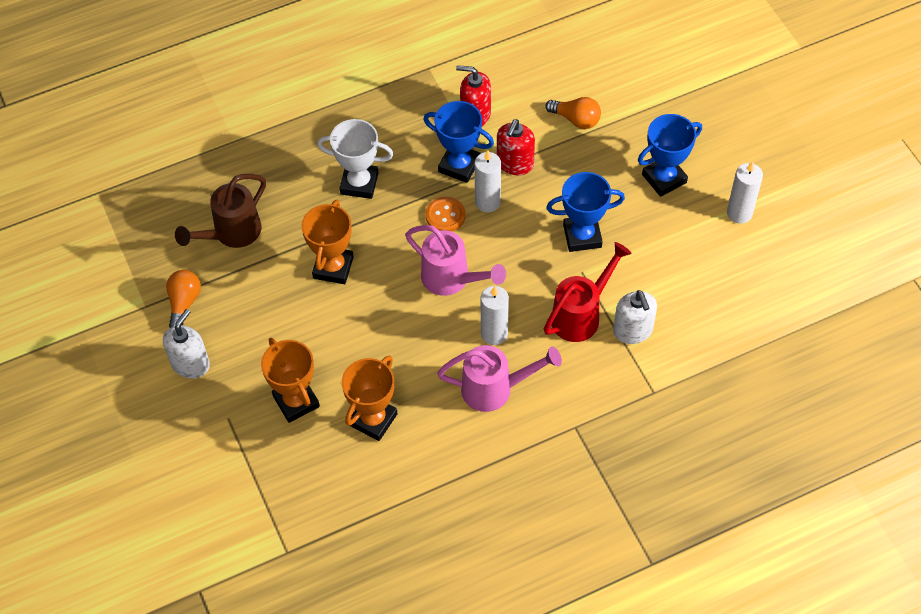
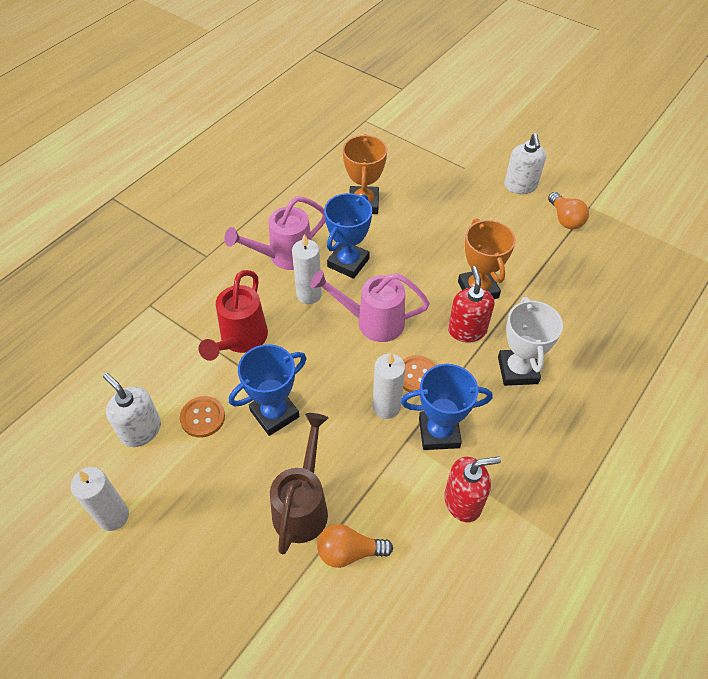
camera: 150 degrees right, 5 degrees down
(232, 233) = (582, 280): brown watering can -> brown watering can (302, 506)
(296, 401) = (427, 193): orange trophy -> none
(359, 183) = (517, 370): white trophy -> white trophy turned 75 degrees counterclockwise
(515, 164) = (385, 461): red soap dispenser -> red soap dispenser (467, 330)
(633, 331) = (187, 346): white soap dispenser -> white soap dispenser (141, 430)
(643, 258) = (202, 417): none -> orange button
(664, 178) = (214, 520): blue trophy -> blue trophy (348, 263)

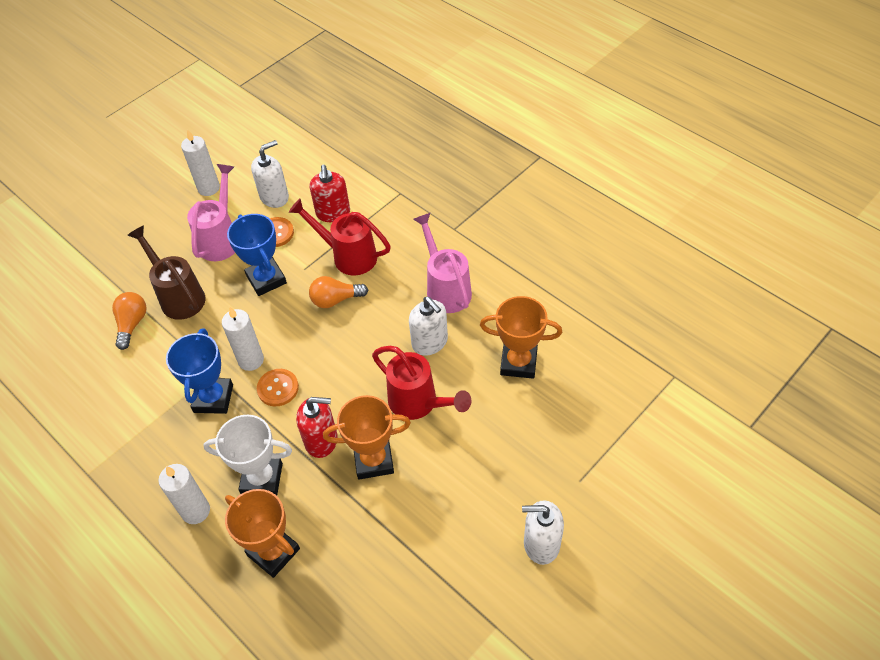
camera: 100 degrees right, 0 degrees up
(302, 506) = (179, 296): brown watering can -> brown watering can turned 150 degrees counterclockwise
(309, 294) = (392, 307): white candle -> white candle (196, 511)
(348, 263) = (430, 342): blue trophy -> white soap dispenser
(372, 322) = (348, 357): pink watering can -> pink watering can (221, 239)
(414, 265) = (418, 403): none -> red watering can
(463, 501) = (144, 407): red soap dispenser -> red soap dispenser (333, 213)
(565, 219) = (474, 586): orange light bulb -> orange light bulb (335, 300)
(582, 348) = (273, 552): none -> orange trophy

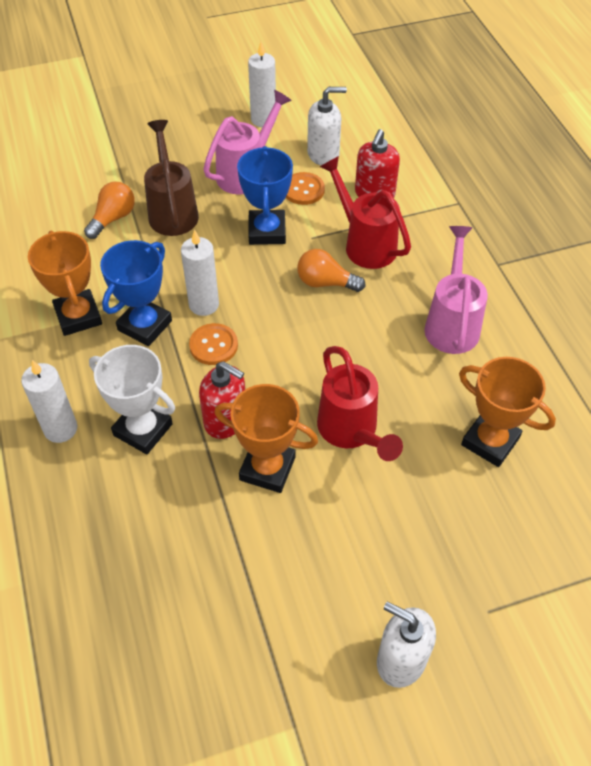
camera: 25 degrees right, 0 degrees up
(273, 552) = (109, 510): orange trophy -> orange trophy (78, 316)
(430, 342) = (401, 372): white soap dispenser -> none

